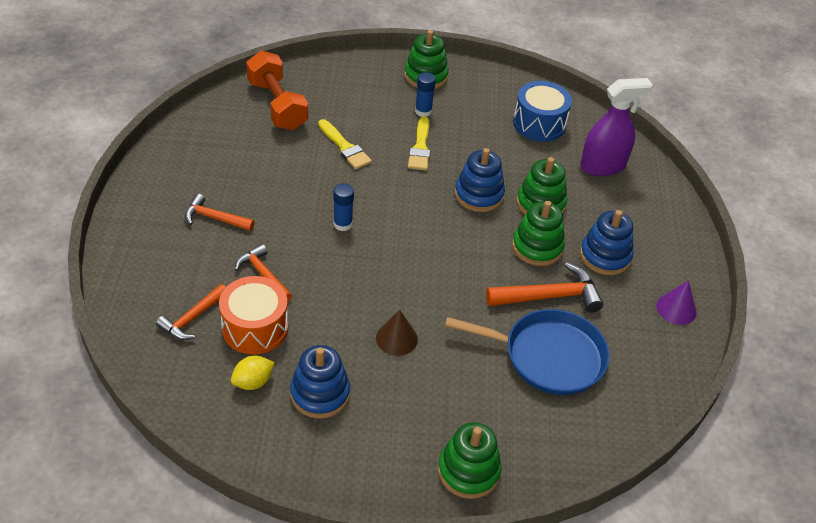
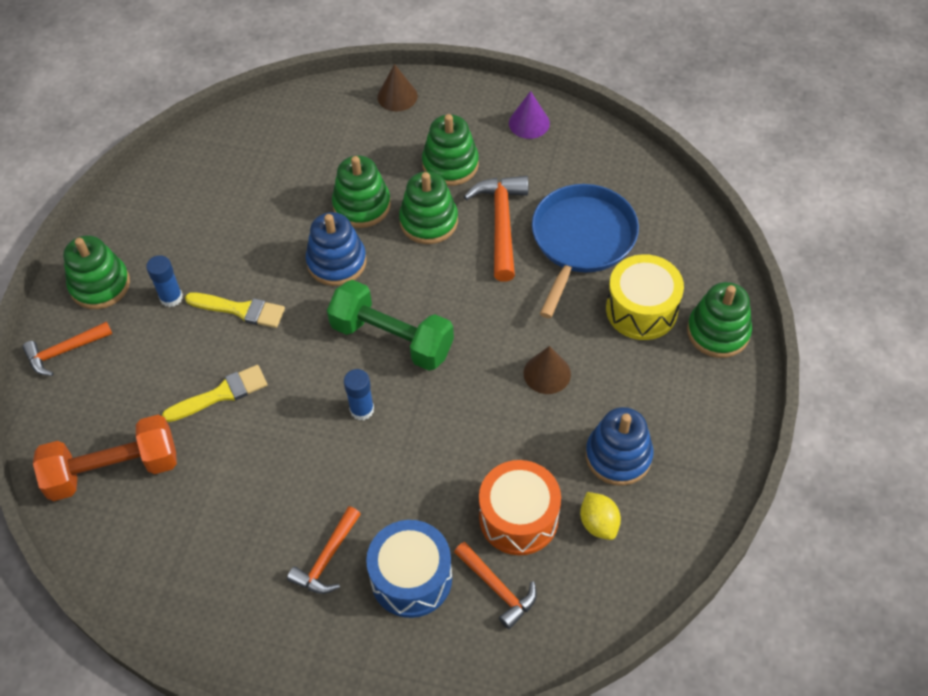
camera: 75 degrees left, 10 degrees up
(263, 274) = (435, 504): orange hammer -> orange hammer (64, 351)
(412, 235) = (392, 339): none -> green dumbbell
(480, 406) = (641, 310): none -> yellow drum
(539, 124) = (225, 181): blue drum -> blue drum (411, 578)
(603, 166) = (311, 136): purple spray bottle -> none
(605, 256) = (450, 164): blue stacking toy -> green stacking toy
(669, 214) = (397, 96): none -> brown cone

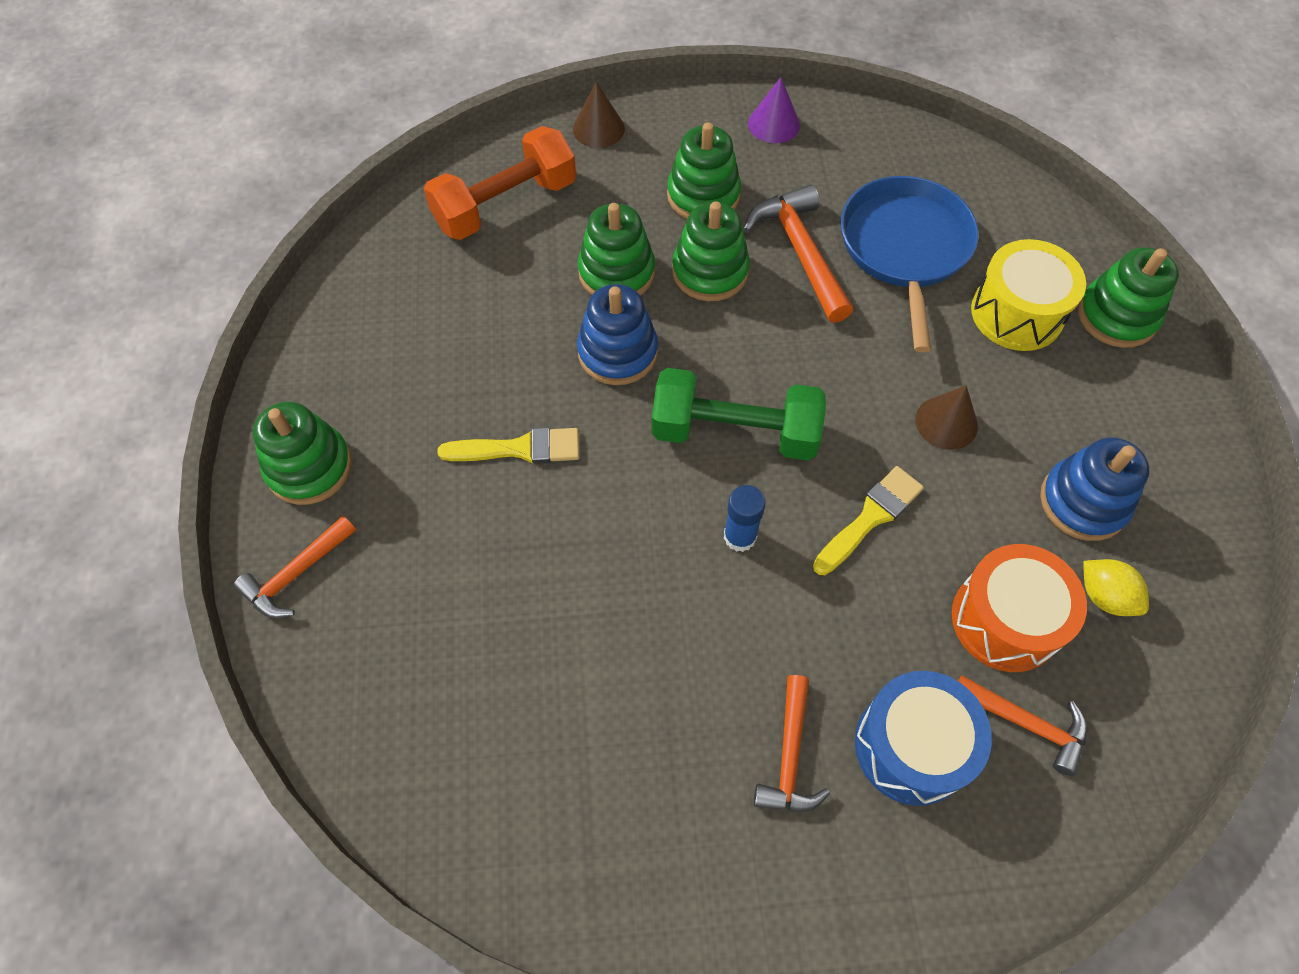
camera: 20 degrees left, 5 degrees up
(113, 470) = (438, 724): orange dumbbell -> orange dumbbell (505, 205)
(171, 297) = (417, 458): blue glue stick -> none
(221, 394) = (543, 570): yellow brush -> yellow brush (870, 517)

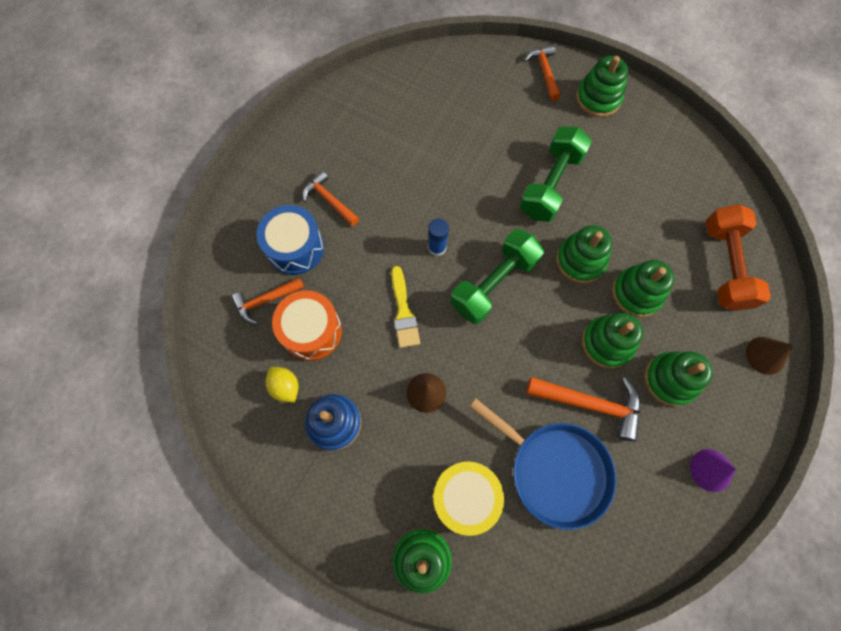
camera: 125 degrees right, 10 degrees up
(519, 449) = (551, 184): yellow brush -> green dumbbell
(618, 352) = (580, 260): blue stacking toy -> green stacking toy
(1104, 596) = (285, 387): yellow lemon -> yellow lemon turned 60 degrees clockwise

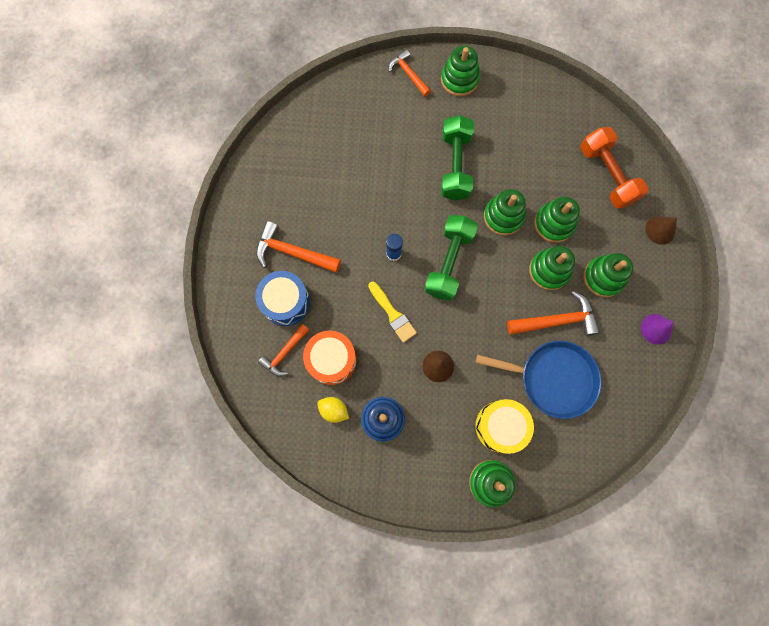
camera: 25 degrees left, 5 degrees up
(329, 200) = (292, 252): orange hammer -> orange hammer, size x1.53

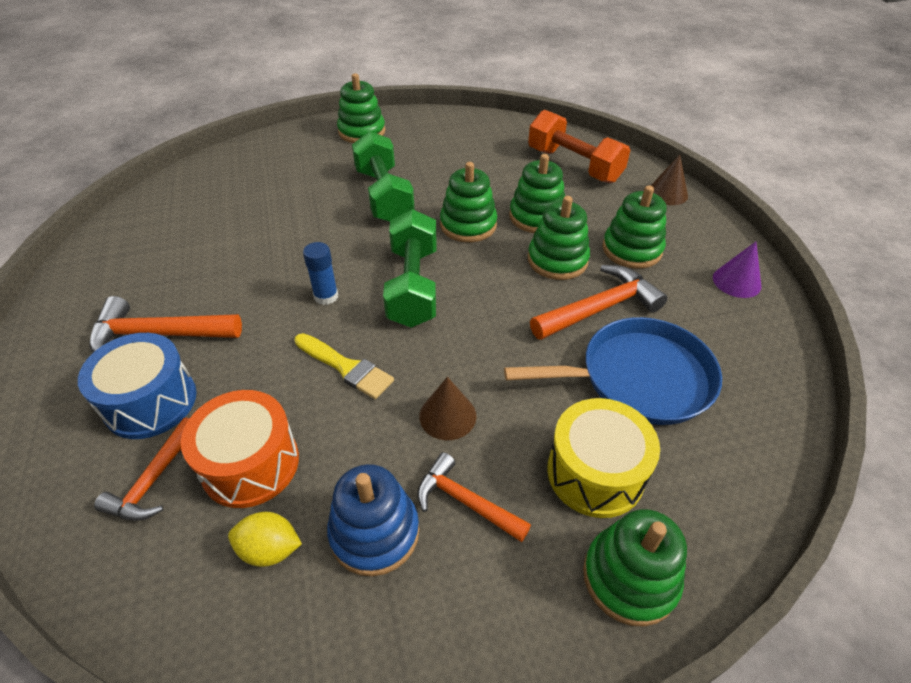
camera: 20 degrees left, 30 degrees down
(408, 74) = (297, 139): orange hammer -> orange hammer (465, 501)

